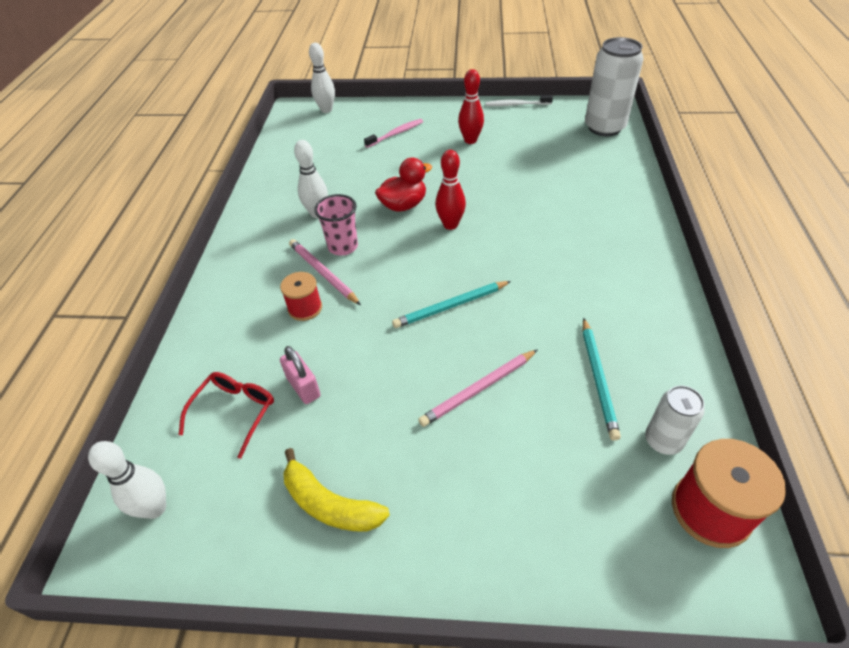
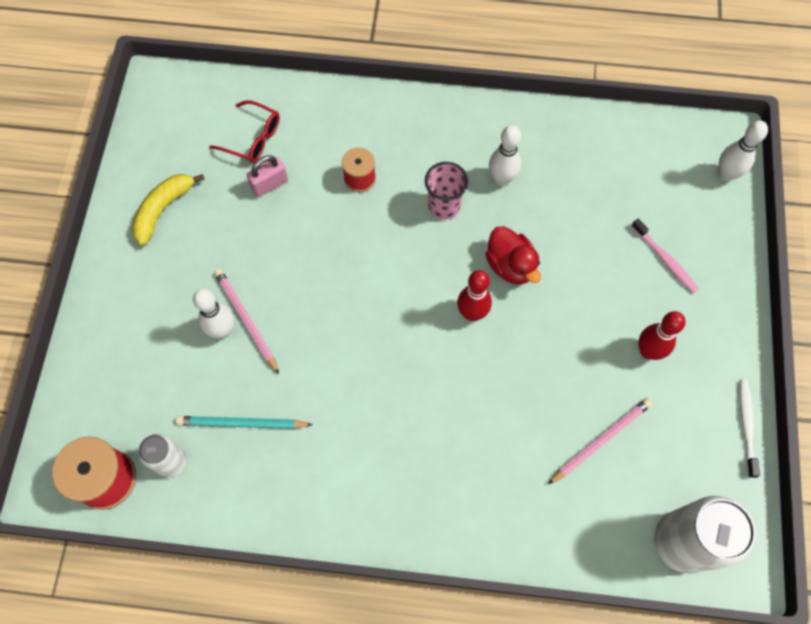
camera: 90 degrees right, 20 degrees up
(155, 508) = (181, 102): white bowling pin -> white bowling pin (223, 330)
(323, 273) = (405, 190): pink pencil -> pink pencil (601, 440)
(451, 306) = (347, 305): turquoise pencil -> none

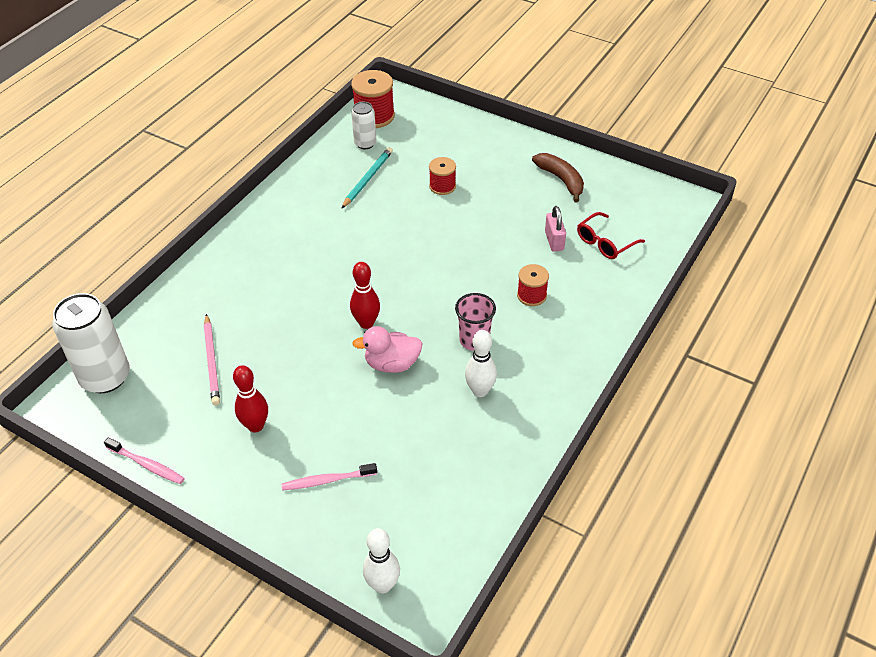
camera: 115 degrees right, 20 degrees down
(163, 209) = (561, 180): yellow banana -> brown banana
(223, 330) = (442, 186): white bowling pin -> red spool
(246, 320) = (443, 199): pink pencil -> none
(510, 266) = (392, 364): red duck -> pink duck
(746, 426) = (147, 465): white toothbrush -> pink toothbrush

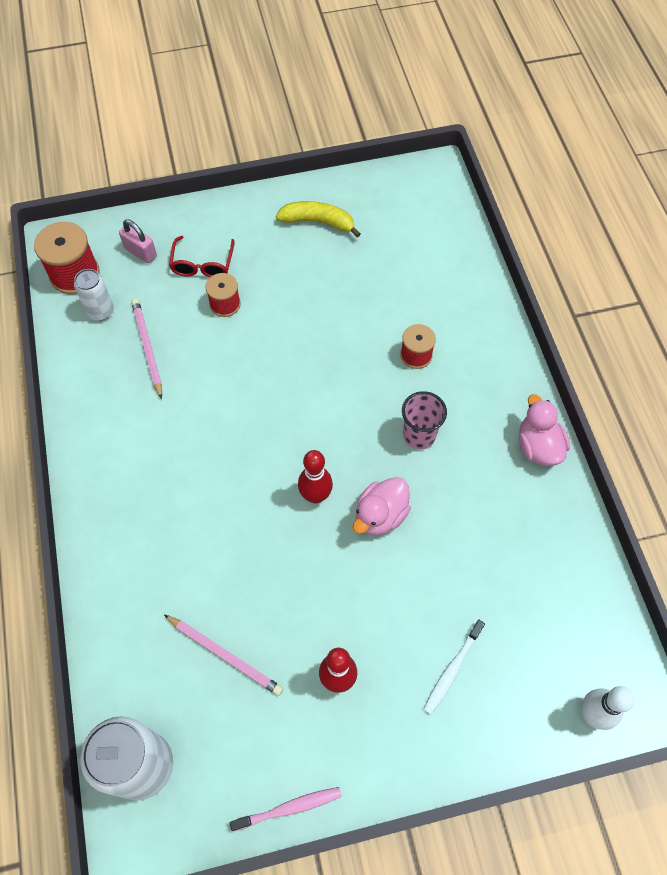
camera: 45 degrees left, 15 degrees up
(327, 480) = (452, 669): pink toothbrush -> white toothbrush
(367, 179) = (147, 348): turquoise pencil -> pink pencil
(480, 391) = (474, 478): white bowling pin -> none
(550, 407) = (538, 446): none -> pink duck
(554, 241) = (377, 288): pink padlock -> pink padlock (140, 252)
(561, 180) = (318, 222): brown banana -> yellow banana
(605, 242) = (417, 258): red glasses -> red glasses (203, 264)

